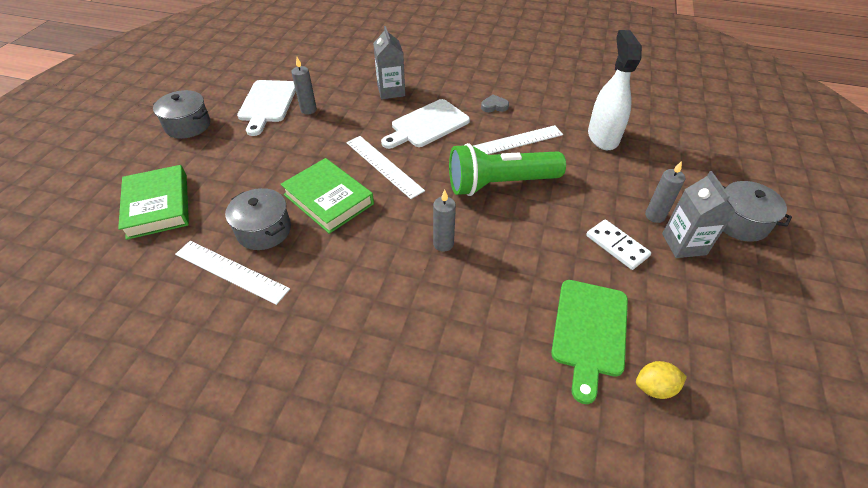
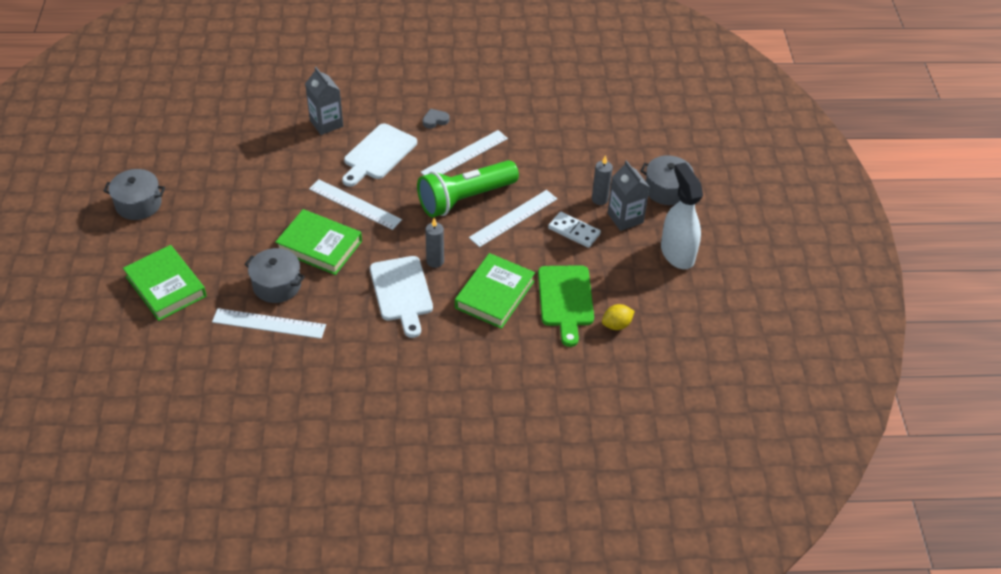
camera: 20 degrees left, 0 degrees up
(267, 104) = (206, 164): white cutting board -> white cutting board (401, 292)
(308, 110) = (252, 162): grey candle -> none
(500, 301) = (495, 294): none -> green book
(548, 215) = (513, 218): none -> white ruler
(603, 137) = (544, 133): white spray bottle -> white spray bottle (677, 253)

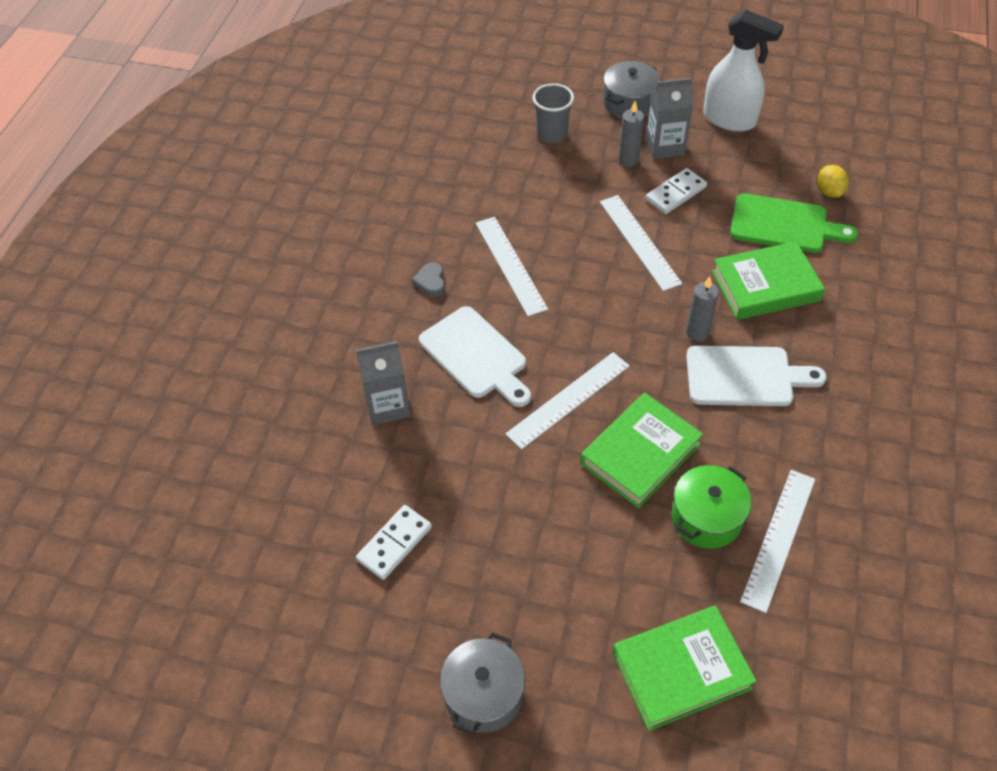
camera: 70 degrees left, 5 degrees up
(228, 148) = (394, 543): none -> white domino
(277, 285) = (706, 518): grey pot -> green pot
(465, 199) = (592, 281): green flashlight -> none
(495, 294) = (765, 286): green book -> green book turned 60 degrees counterclockwise
(609, 152) = (552, 134): none -> grey cup
(677, 253) = (729, 119): white spray bottle -> white spray bottle turned 150 degrees counterclockwise

